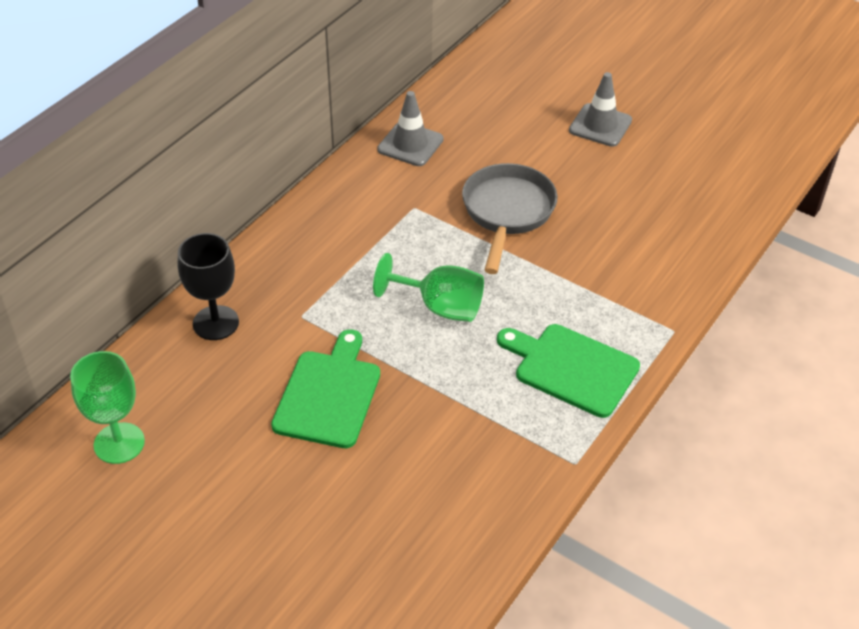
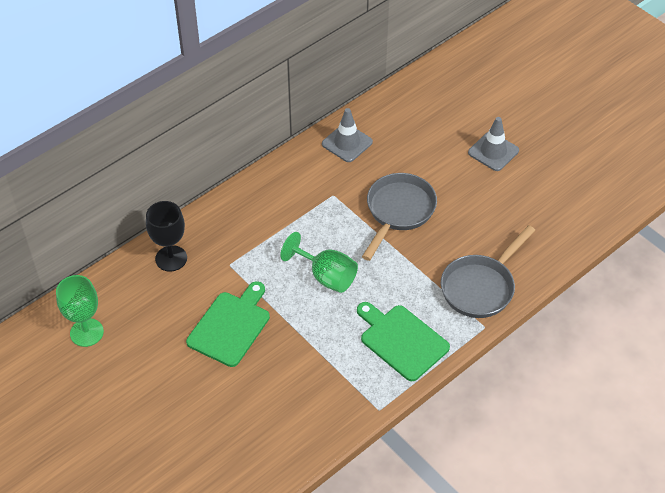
camera: 15 degrees right, 5 degrees up
(649, 283) = (480, 287): none -> grey pan

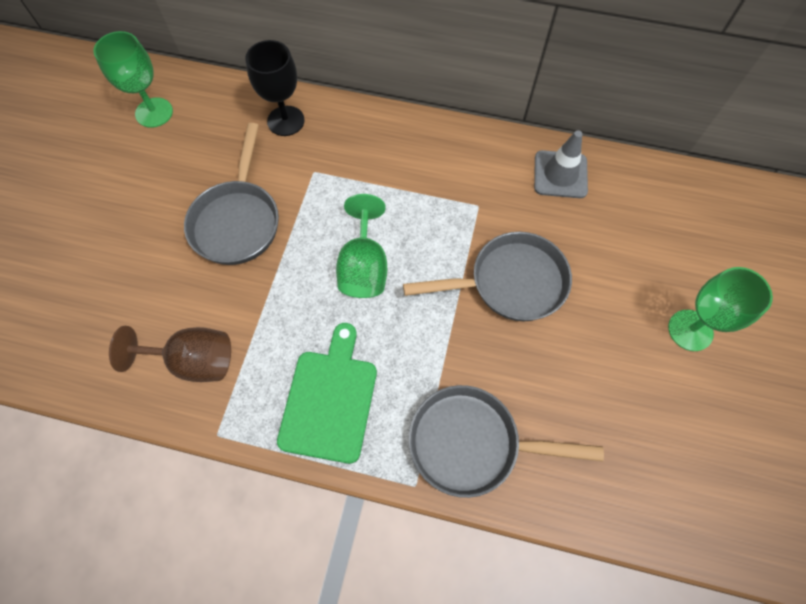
camera: 55 degrees right, 15 degrees up
(230, 326) = (237, 220): green cutting board -> grey pan
(317, 399) = (193, 361): none -> brown goblet
(493, 152) = (690, 330): grey traffic cone -> green goblet

